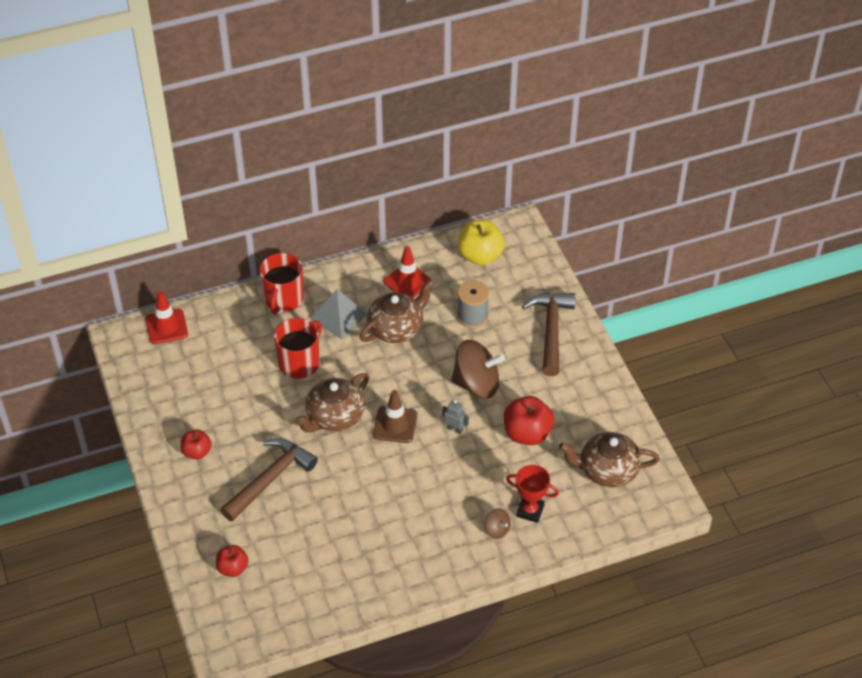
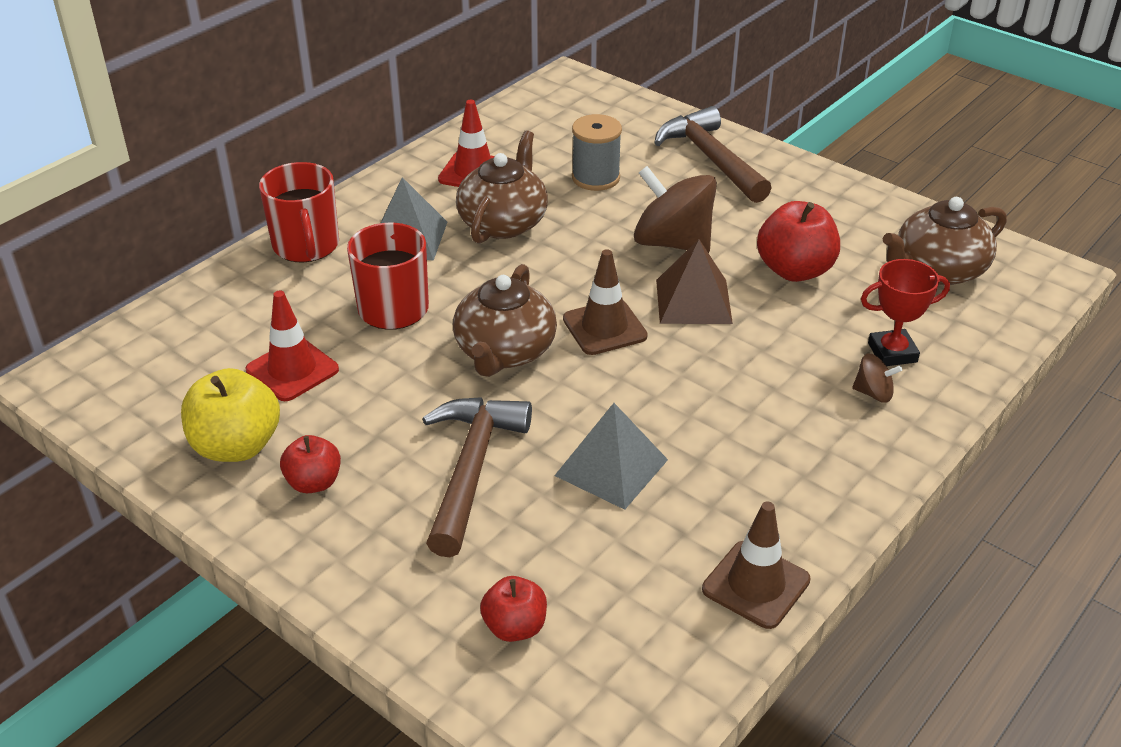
camera: 30 degrees left, 10 degrees down
(166, 326) = (136, 339): red traffic cone -> red traffic cone (292, 370)
(334, 509) = (611, 467): none -> grey pyramid
(350, 601) = (756, 585): none -> brown traffic cone
(454, 429) = (693, 301): grey robot -> brown pyramid
(476, 384) = (672, 242): brown spinning top -> brown spinning top turned 120 degrees counterclockwise
(480, 256) = (546, 119): yellow apple -> yellow apple (236, 446)

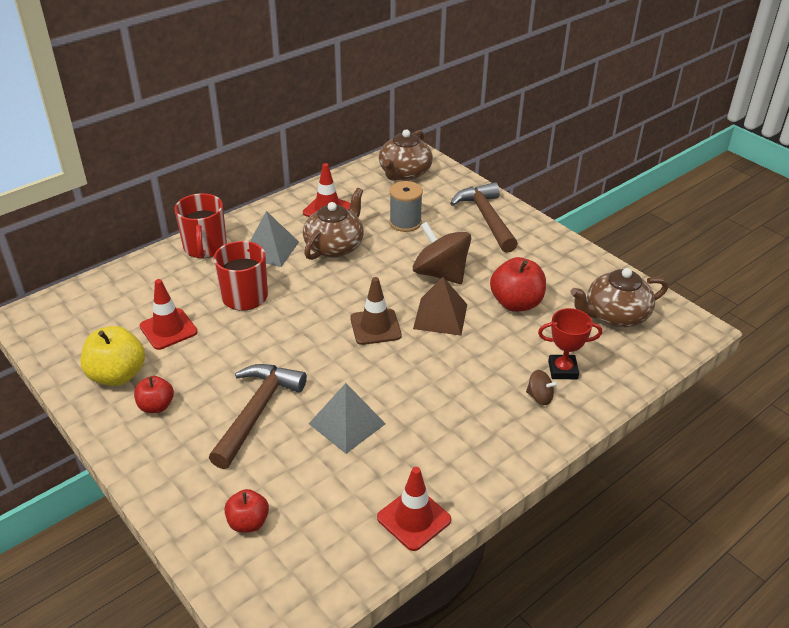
camera: 10 degrees right, 0 degrees up
(504, 352) = (305, 335): brown teapot -> brown teapot (404, 173)
(756, 585) = (414, 519): brown traffic cone -> red traffic cone

